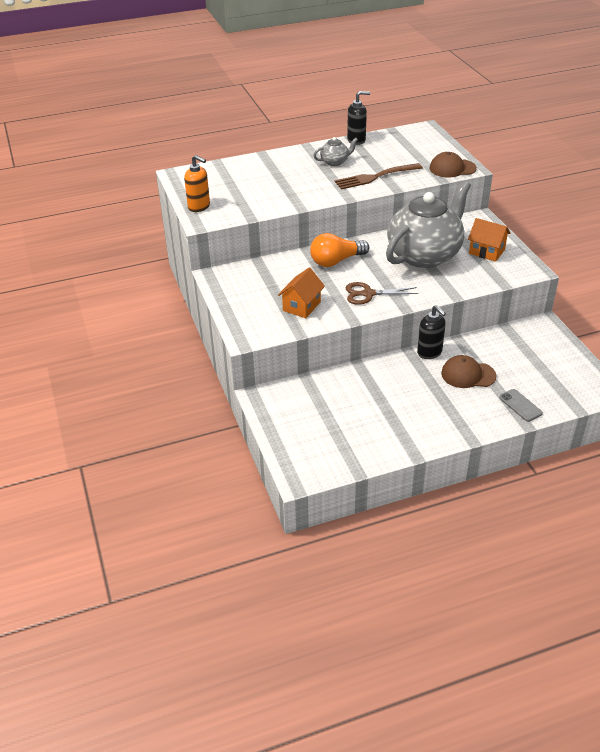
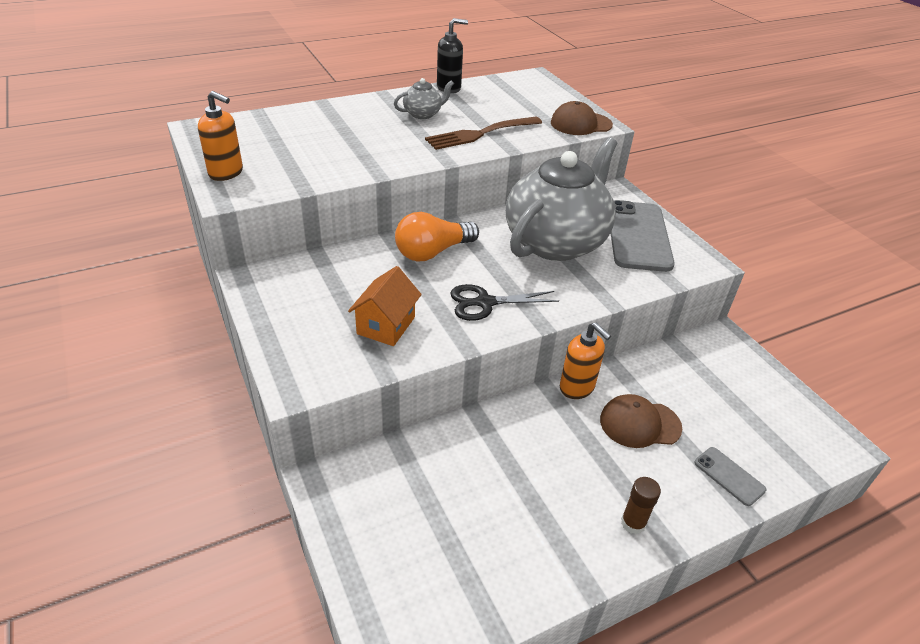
camera: 10 degrees left, 0 degrees up
(368, 294) = (484, 303): brown scissors -> black scissors
(429, 352) = (577, 388): black soap dispenser -> orange soap dispenser
(450, 426) = (633, 523): none -> brown glue stick
(486, 251) = (638, 236): orange house -> grey phone

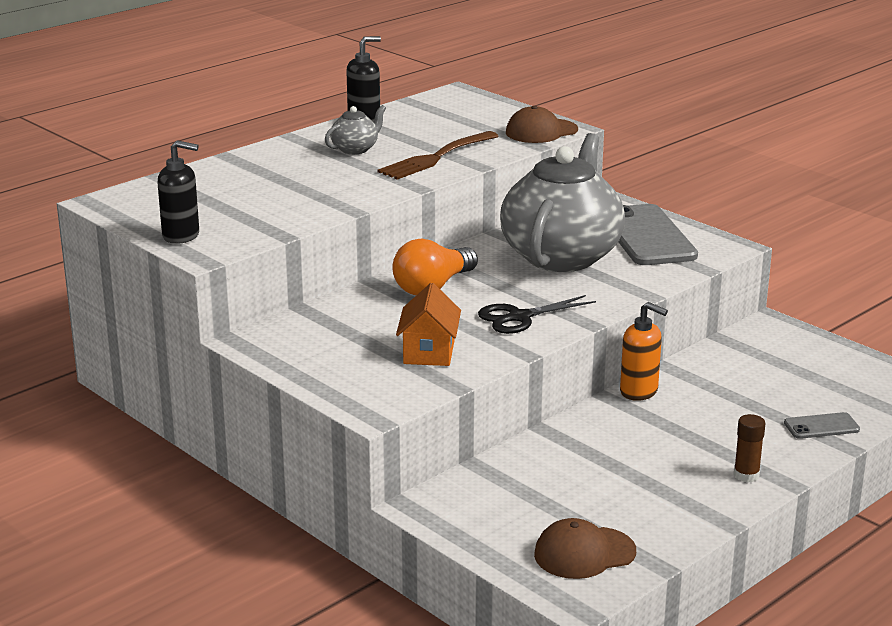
camera: 15 degrees left, 15 degrees down
(226, 173) = (181, 236): orange soap dispenser -> black soap dispenser
(639, 424) = (717, 406): brown cap -> brown cap (584, 553)
(729, 476) = (821, 426): grey phone -> grey phone turned 45 degrees counterclockwise

